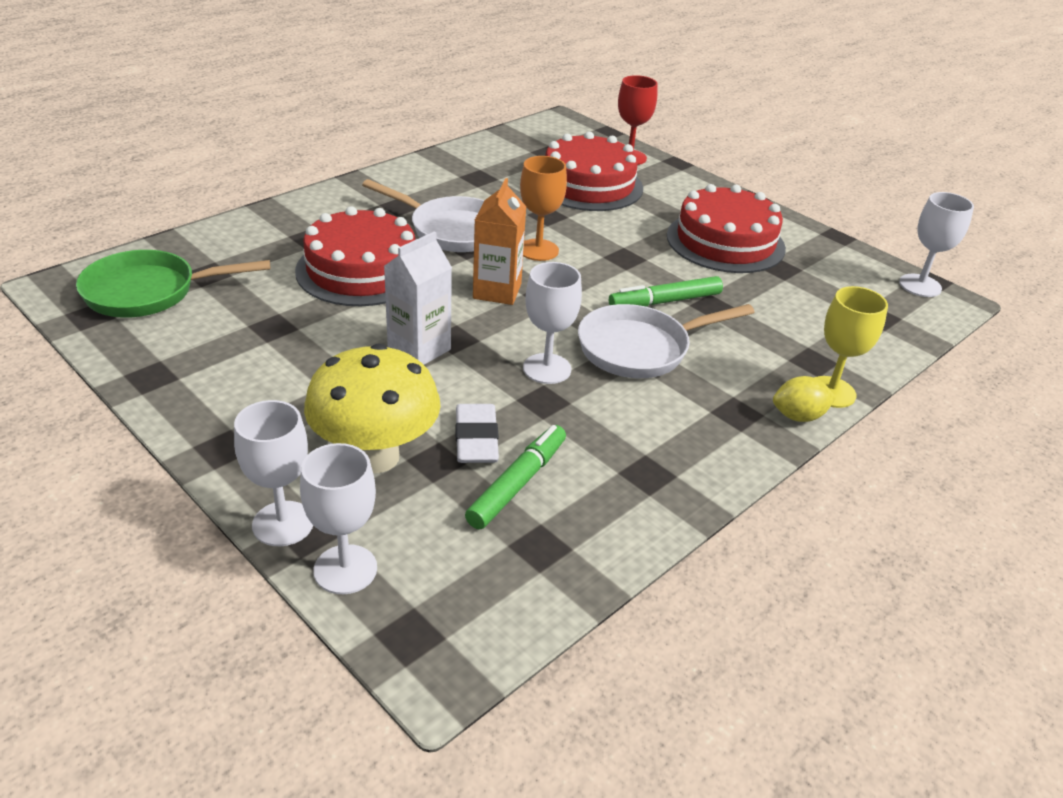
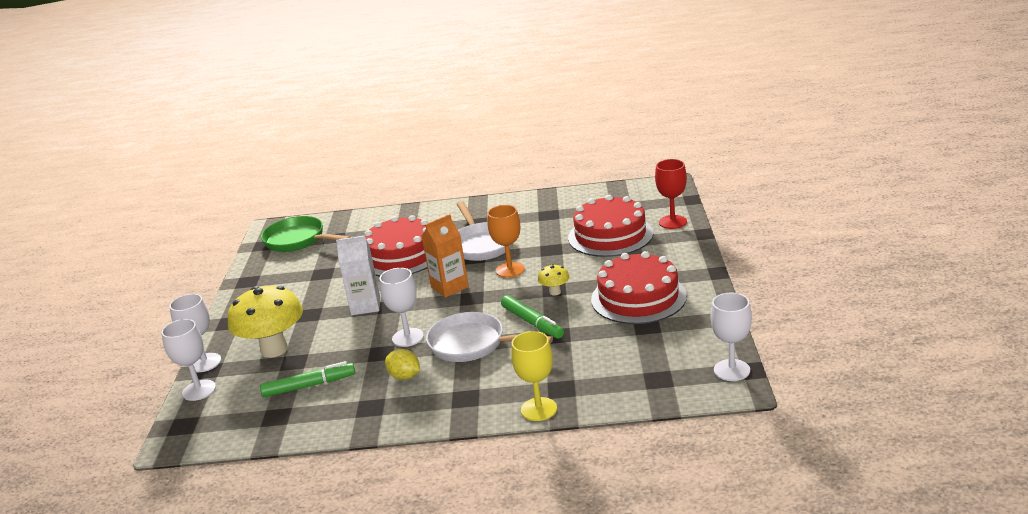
camera: 50 degrees right, 10 degrees down
(476, 439) = (324, 358): white eraser -> none
(632, 260) = (555, 292): none -> yellow mushroom
(664, 301) = (532, 323): green marker -> green marker turned 150 degrees counterclockwise
(798, 416) = (495, 414): yellow lemon -> yellow lemon (405, 376)

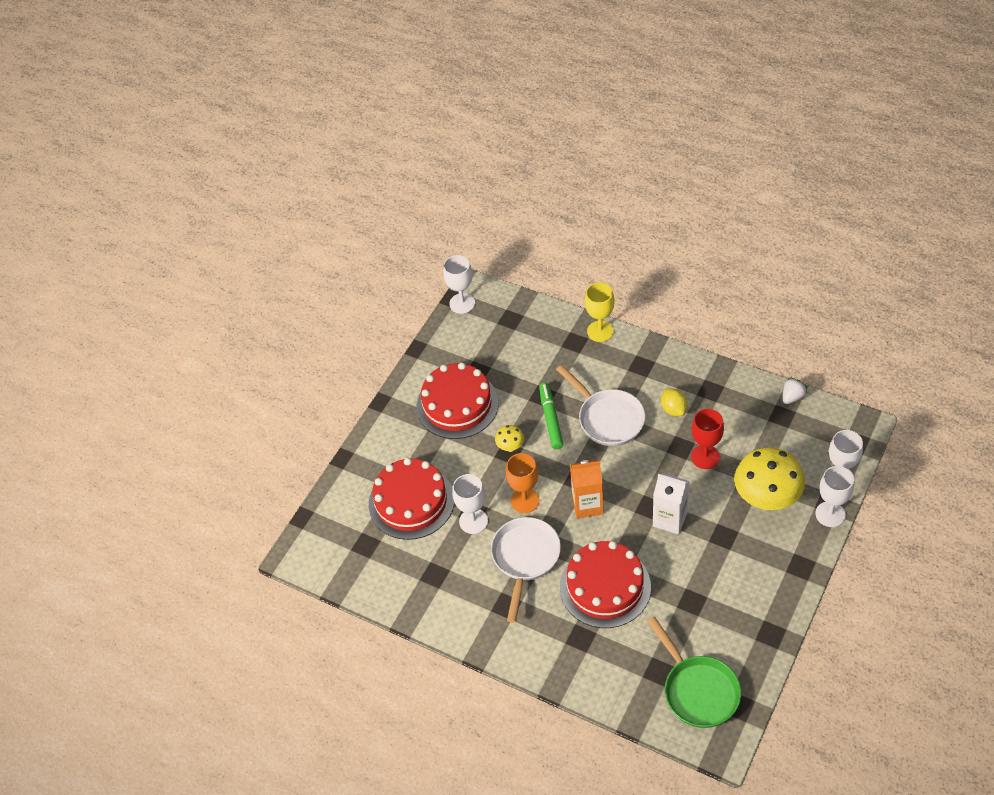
camera: 150 degrees left, 25 degrees up
(267, 437) = (792, 397): none -> white strawberry
(309, 386) = (748, 436): green marker -> none
(408, 337) = (652, 454): white goblet -> white goblet (473, 521)
(672, 222) = (348, 490): red goblet -> red goblet (705, 457)

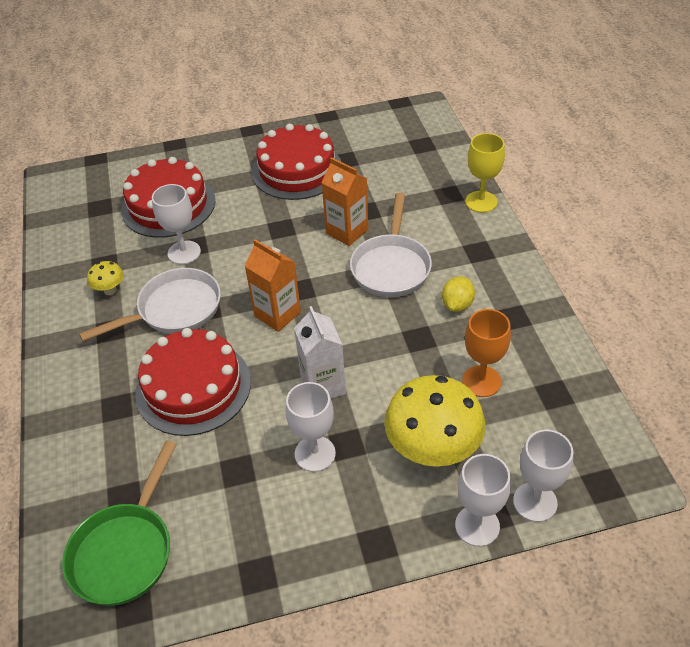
camera: 45 degrees right, 5 degrees down
(462, 303) = (402, 111): white goblet -> white goblet (315, 454)
(510, 447) = (287, 226): yellow mushroom -> yellow mushroom (110, 290)
(525, 500) = (239, 270): orange goblet -> orange goblet (481, 381)
(551, 419) = (347, 231): green marker -> orange carton
(705, 457) = (429, 365): red goblet -> none
(792, 397) = (588, 387): white strawberry -> none

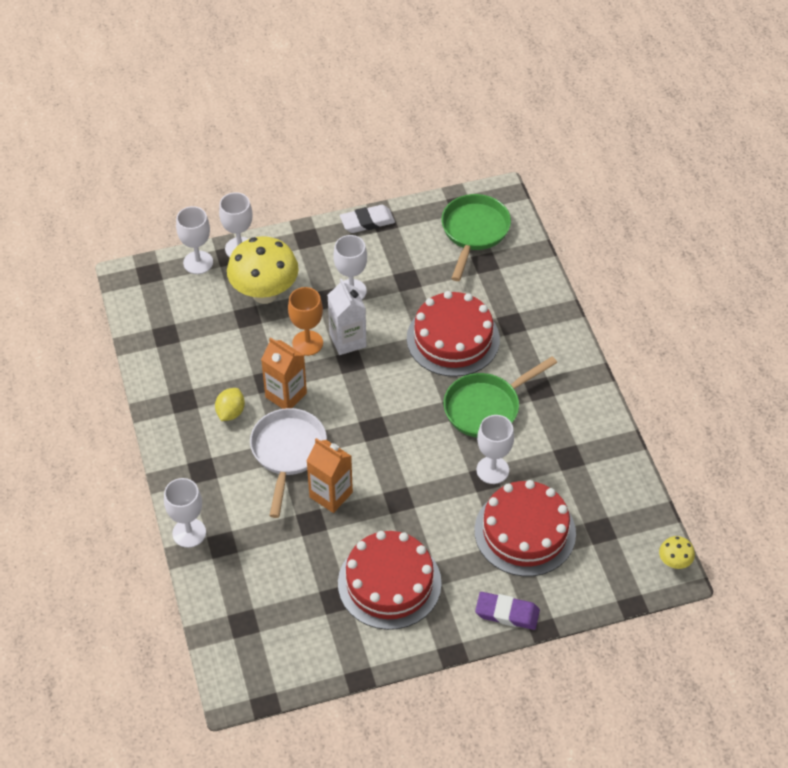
camera: 175 degrees right, 5 degrees up
(110, 290) = (552, 428): yellow mushroom -> yellow mushroom (674, 562)
(174, 310) = (486, 407): white pan -> green pan
(201, 153) = (507, 613): none -> purple eraser
(277, 314) = (391, 403): orange carton -> orange carton (286, 395)
(283, 574) = (367, 221): none -> white eraser
(481, 202) = (189, 533): yellow goblet -> white goblet
(481, 381) = (220, 344): orange goblet -> orange goblet (307, 343)

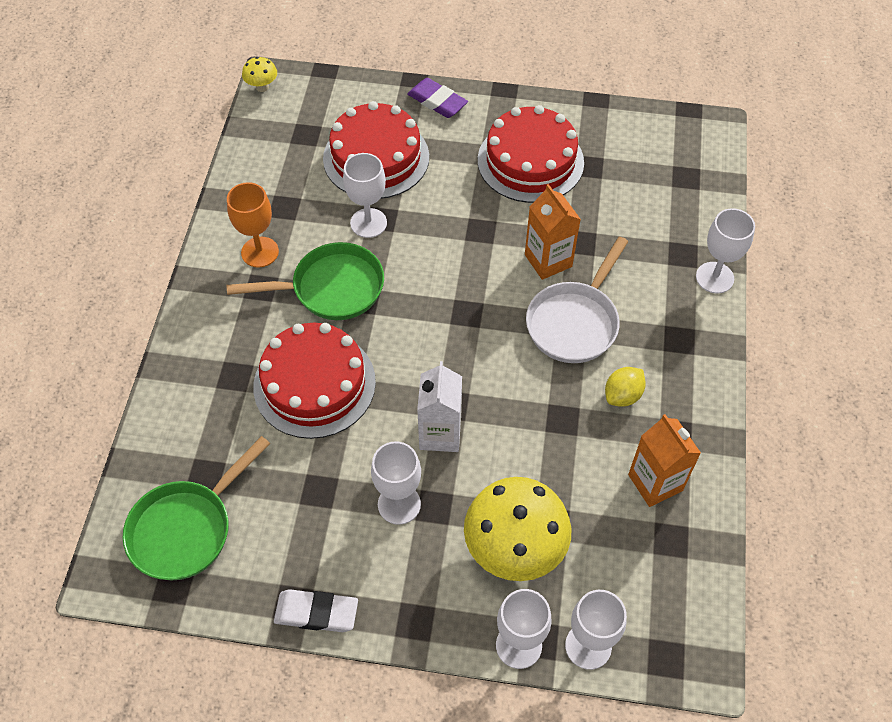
camera: 155 degrees left, 5 degrees up
(286, 395) = (548, 391): orange carton -> orange carton (655, 482)
(307, 343) = (491, 450): orange goblet -> orange goblet (260, 252)

